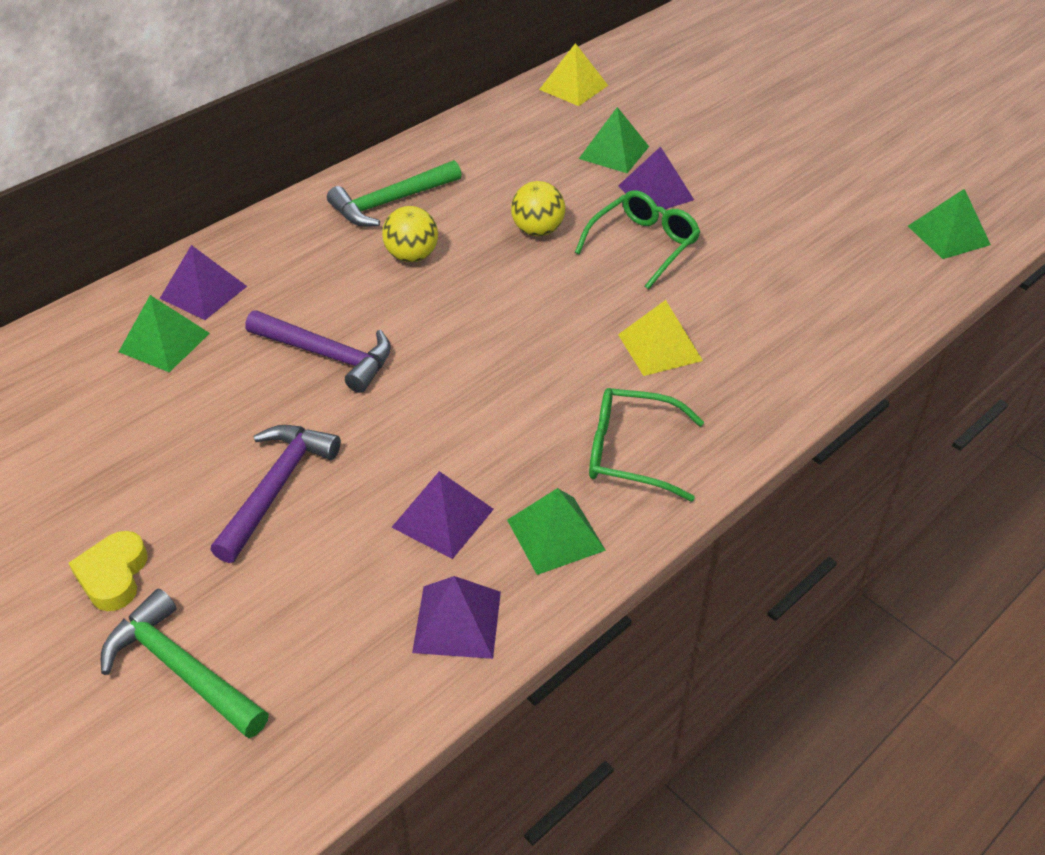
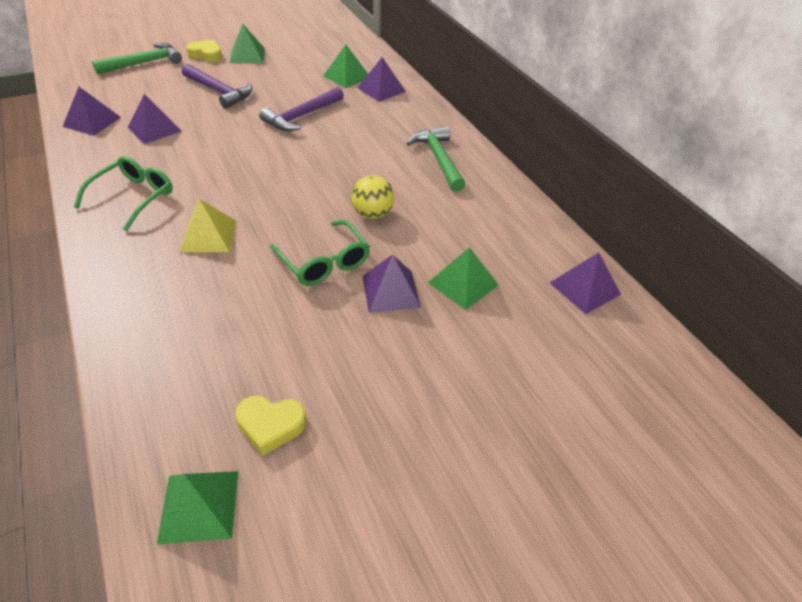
camera: 105 degrees right, 0 degrees up
(412, 256) = (374, 157): yellow ball -> none
(555, 535) = (107, 158): green pyramid -> green pyramid (247, 55)
(573, 87) = (585, 288): yellow pyramid -> purple pyramid
(857, 222) = (270, 425): none -> yellow heart

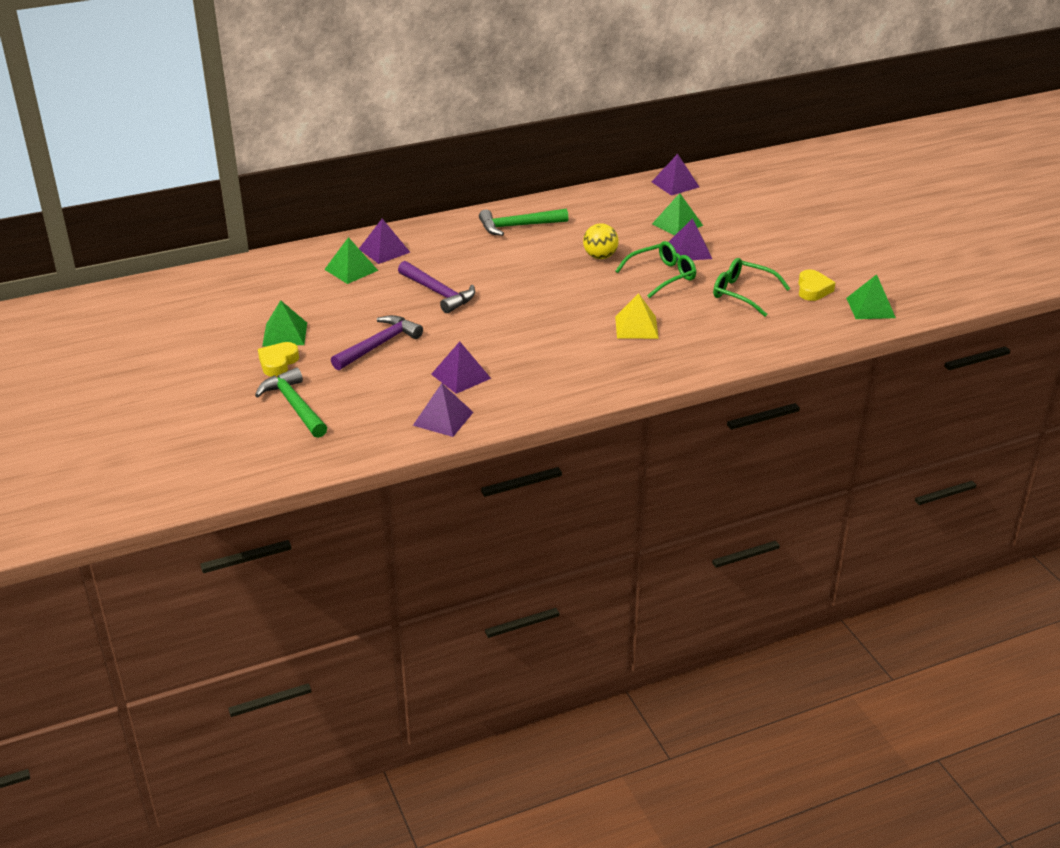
camera: 85 degrees left, 10 degrees down
(133, 197) = (585, 370): green glasses -> green glasses (743, 293)

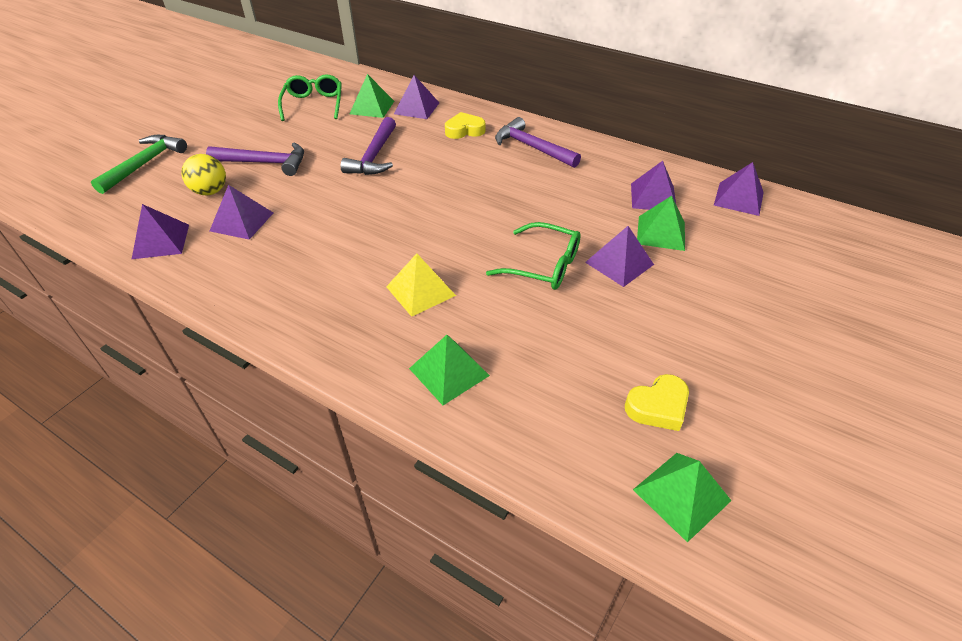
camera: 55 degrees right, 10 degrees up
(278, 363) = (206, 133): yellow heart -> yellow heart (464, 130)
(284, 334) = (250, 120): green pyramid -> green pyramid (449, 372)
(518, 226) = (532, 147): green hammer -> purple hammer
(600, 256) = (534, 211): yellow ball -> yellow ball (210, 191)
(638, 210) = (653, 197): none -> purple pyramid
(743, 293) = (576, 344): green glasses -> green glasses (313, 104)

